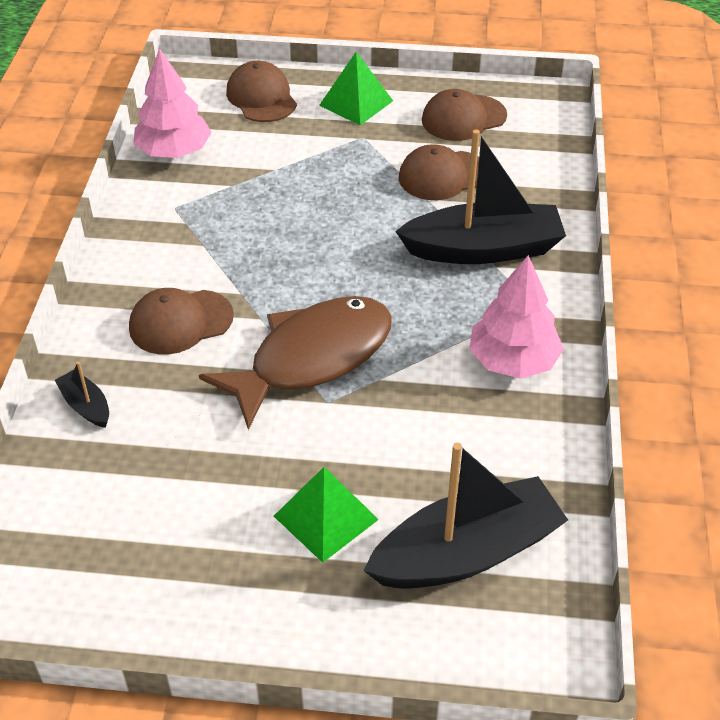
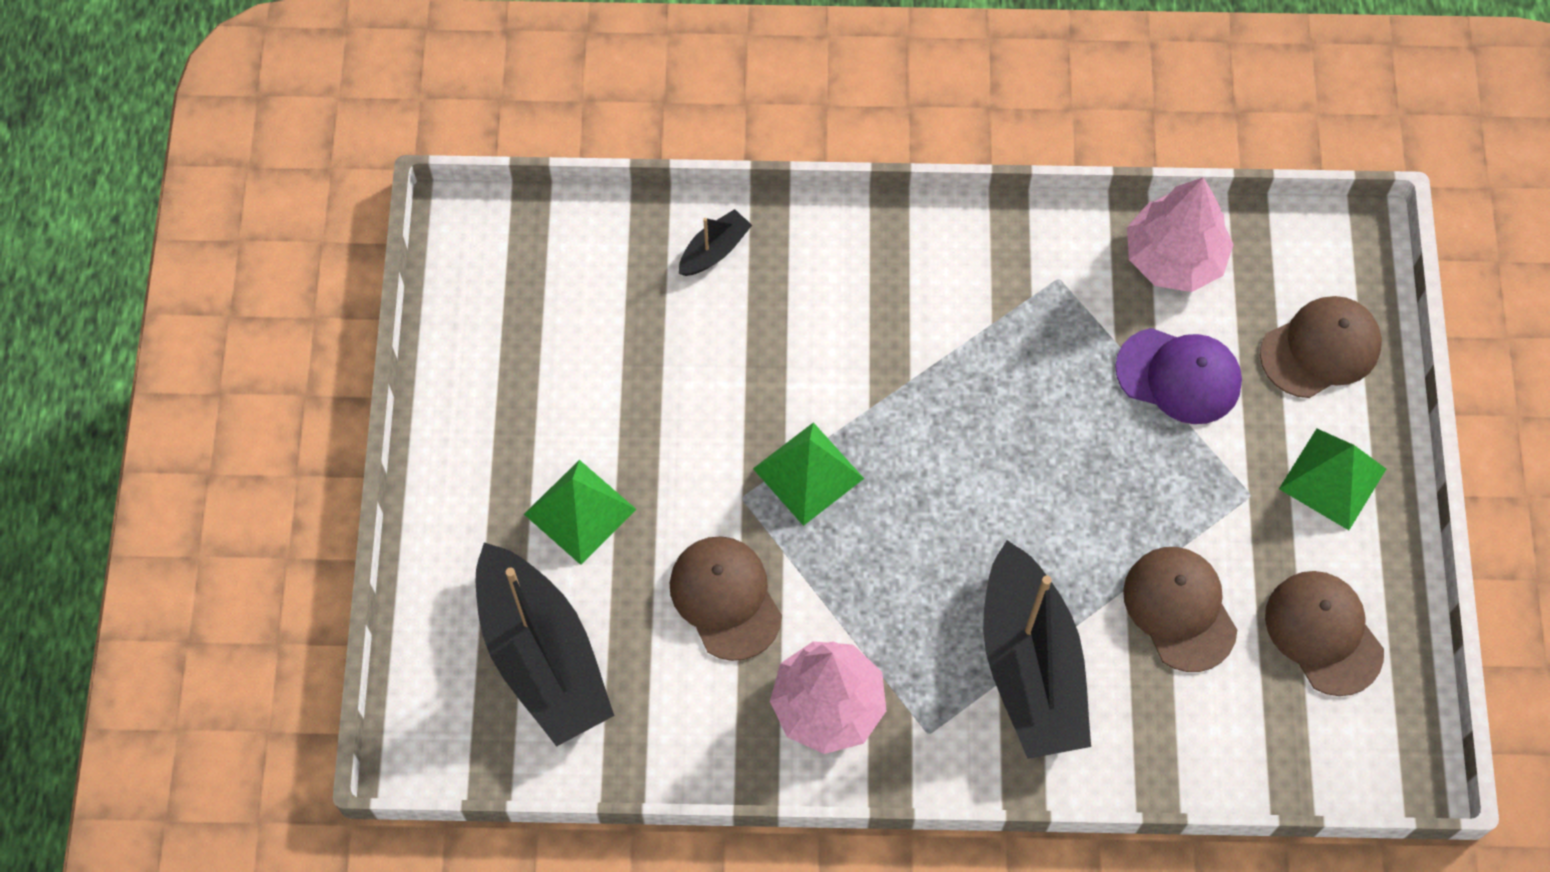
camera: 85 degrees right, 20 degrees up
(180, 322) = (852, 322): brown cap -> brown cap (725, 598)
(267, 159) = (1179, 376): none -> purple cap
(312, 358) = (808, 473): brown fish -> green pyramid

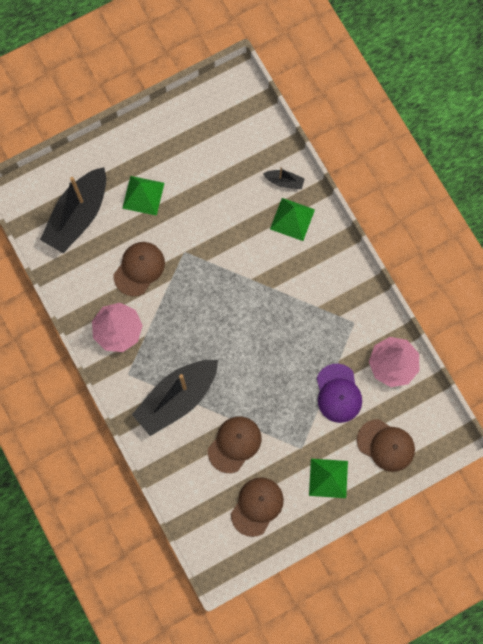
camera: 60 degrees right, 10 degrees up
(808, 473) = (209, 271): green pyramid -> green pyramid (292, 219)

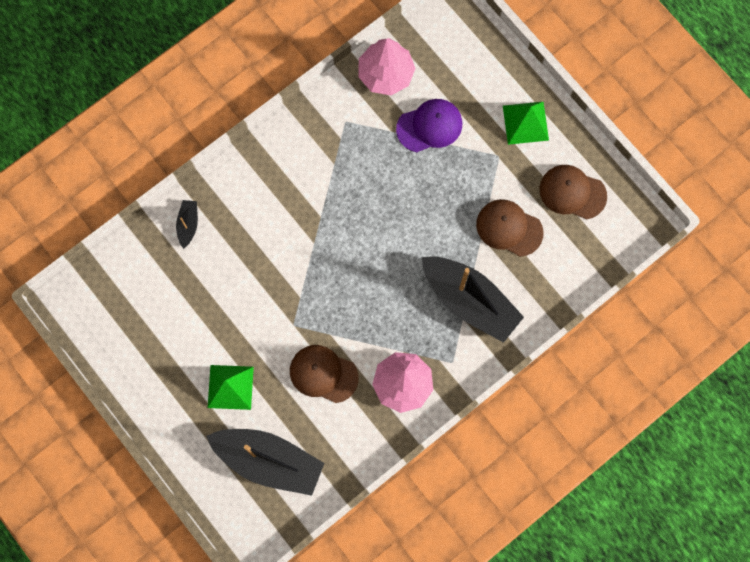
camera: 100 degrees left, 0 degrees up
(292, 219) = (233, 208): green pyramid -> none
(386, 445) = (477, 68): brown cap -> none

